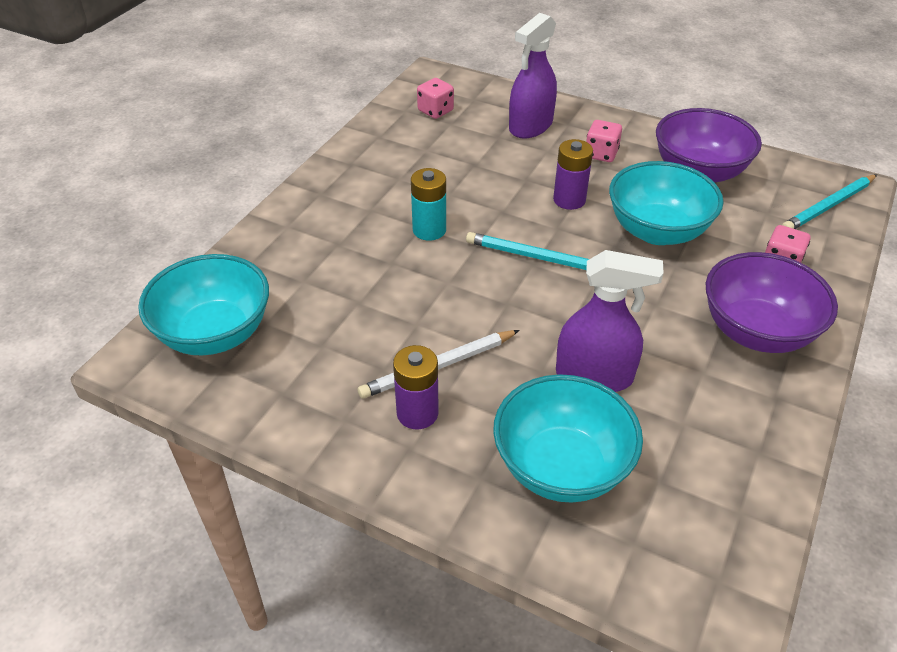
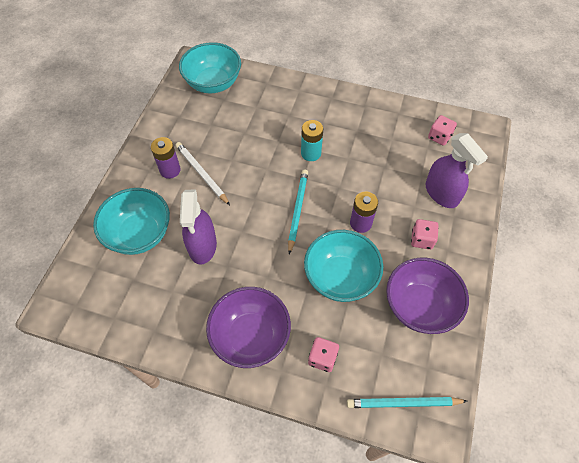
camera: 80 degrees right, 15 degrees up
(530, 126) = (441, 193): purple spray bottle -> purple spray bottle turned 150 degrees counterclockwise
(828, 206) = (403, 403): turquoise pencil -> turquoise pencil turned 45 degrees counterclockwise

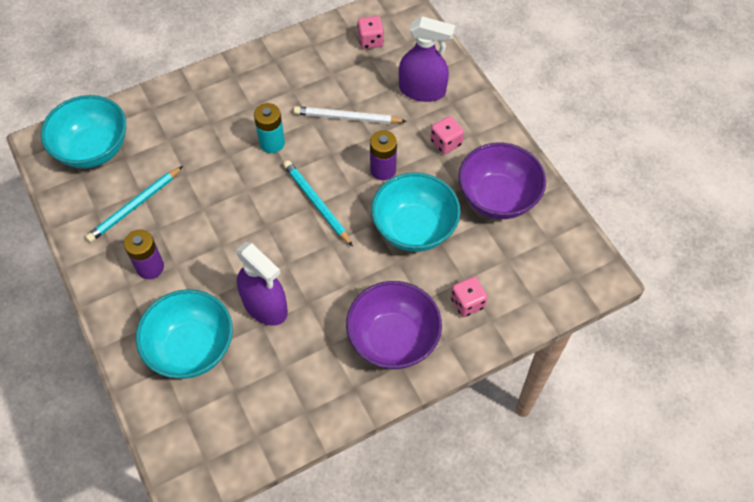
camera: 45 degrees left, 0 degrees up
(202, 174) = (187, 244): white pencil -> white pencil (347, 118)
(403, 403) = (558, 280): turquoise pencil -> turquoise pencil (135, 206)

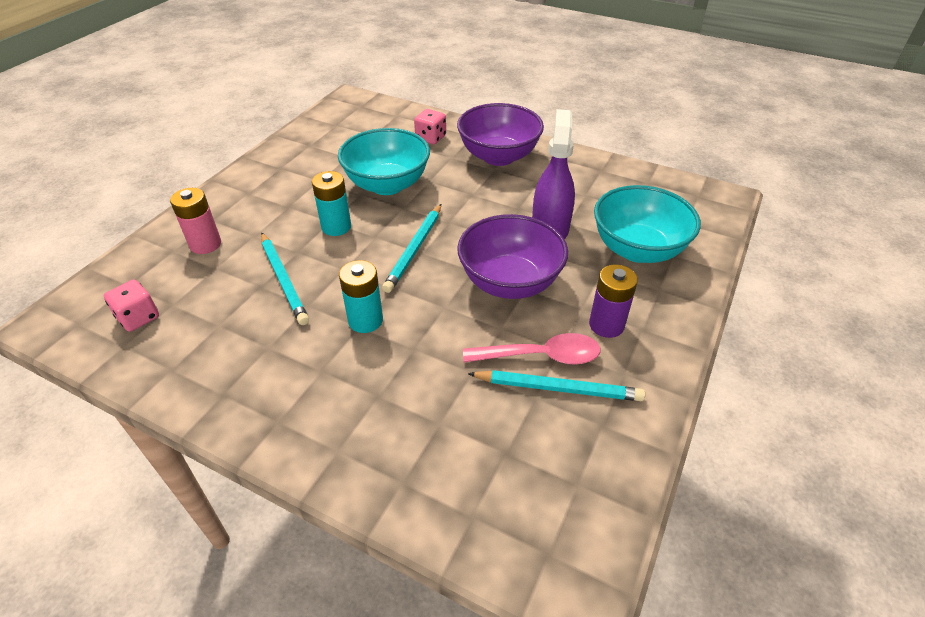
camera: 125 degrees left, 15 degrees down
(93, 149) = (528, 501): turquoise bowl -> none
(162, 214) = (541, 356): none -> pink spoon
(347, 118) = (283, 280): white pencil -> turquoise pencil
(383, 170) = (336, 227): purple battery -> turquoise battery
(422, 90) = (205, 244): purple spray bottle -> pink battery
(446, 143) = (271, 204): pink dice -> none
(497, 198) = (315, 157): purple bowl -> purple bowl (510, 282)

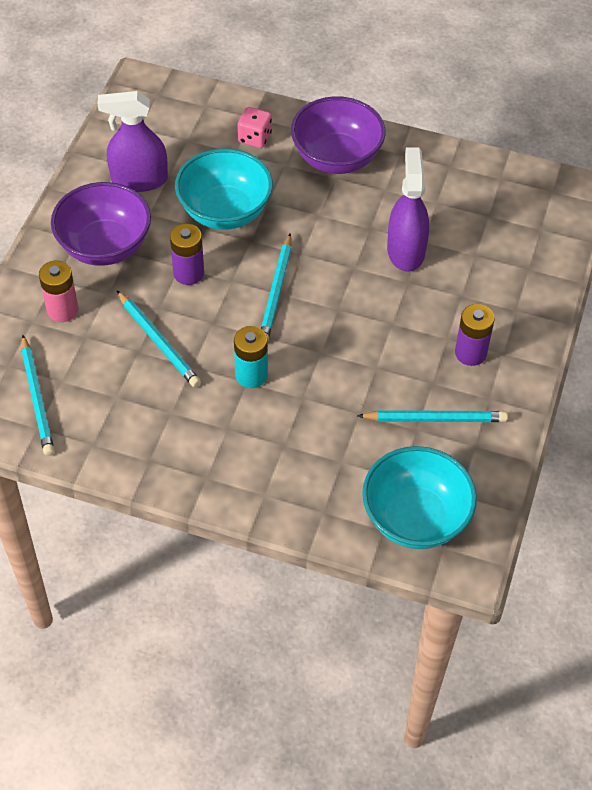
camera: 10 degrees left, 10 degrees up
(138, 317) = (37, 398): pink dice -> turquoise pencil
(321, 157) = (139, 179): none -> purple spray bottle
(336, 227) = (188, 273): turquoise battery -> purple battery
(510, 282) = (376, 318): purple bowl -> purple bowl (105, 246)
(541, 356) = (416, 391): pink spoon -> none
(637, 249) = (494, 266): turquoise bowl -> turquoise bowl (415, 518)

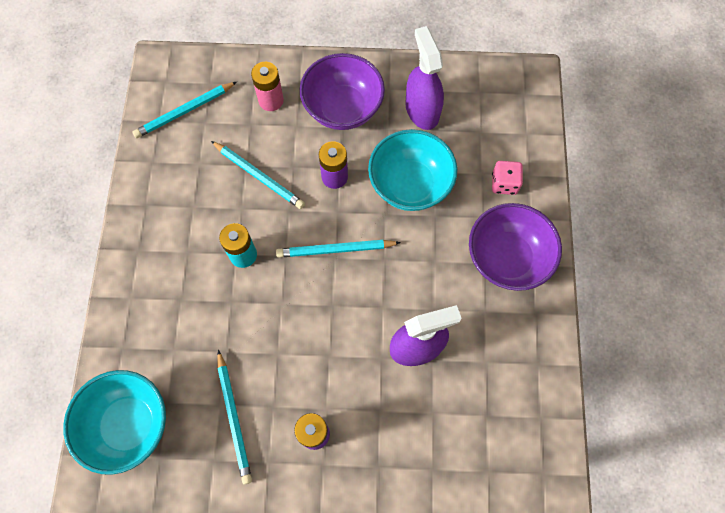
camera: 75 degrees right, 15 degrees up
(158, 341) = (259, 176): turquoise pencil -> turquoise pencil turned 90 degrees counterclockwise

